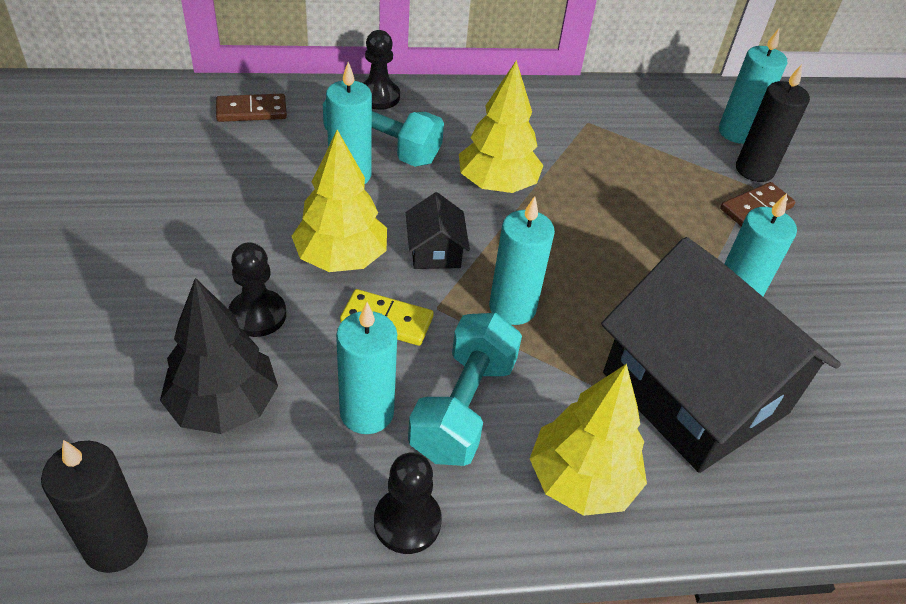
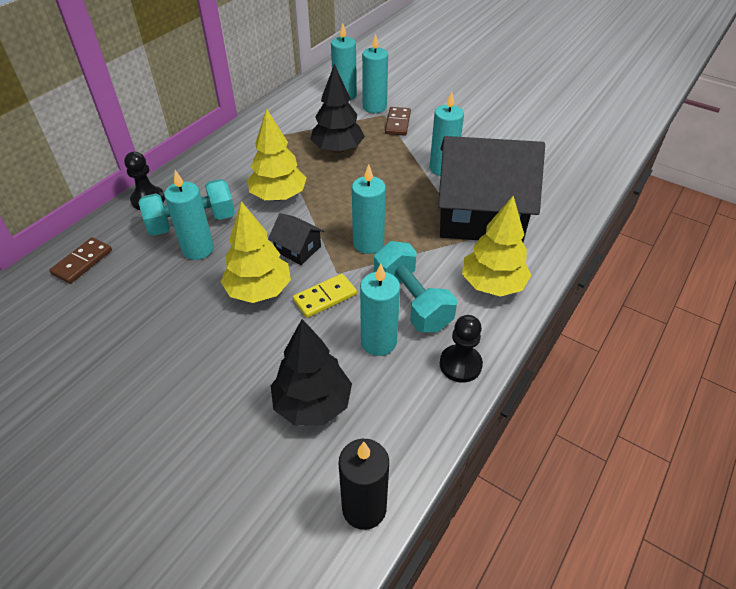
camera: 45 degrees left, 0 degrees up
(257, 315) = (261, 352): black pawn -> none
(635, 184) = (337, 149): none -> black tree
(754, 170) = (374, 107): black candle -> turquoise candle

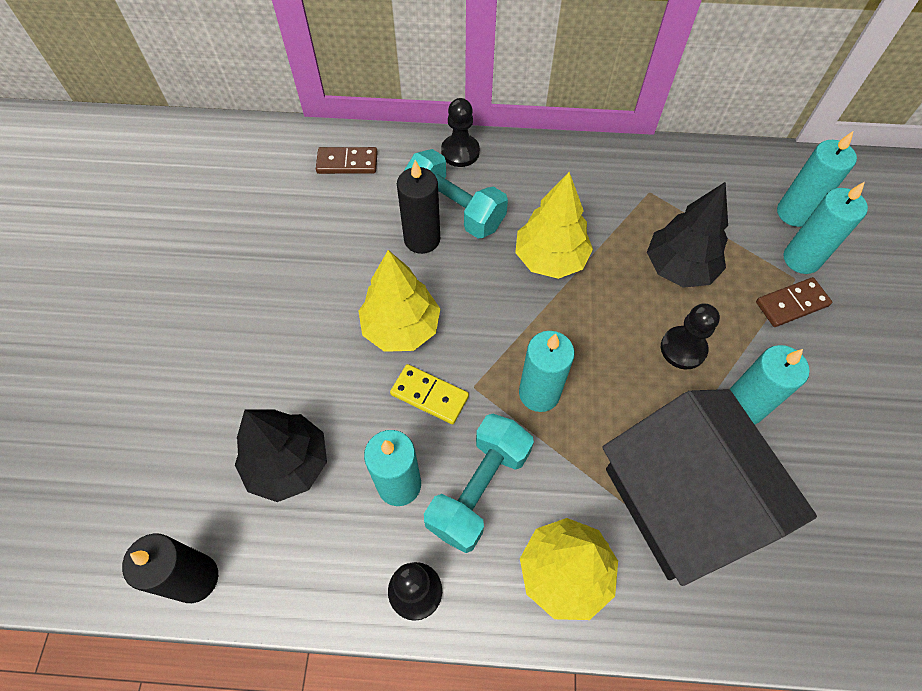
camera: 60 degrees right, 15 degrees up
(198, 249) = (422, 239): turquoise candle -> black candle
(298, 249) = (482, 327): black house -> none
(390, 172) = (683, 348): none -> black pawn

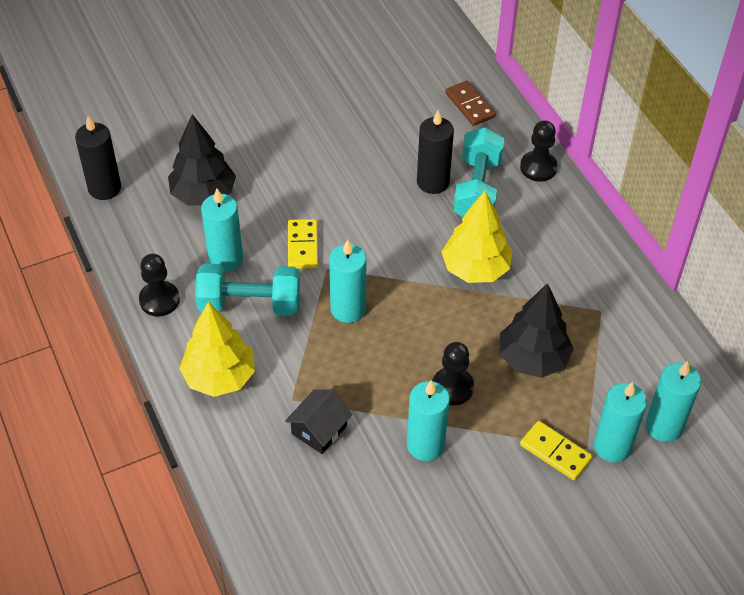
camera: 60 degrees right, 10 degrees down
(401, 328) = (346, 205): yellow tree -> none
(683, 499) = (319, 430): black house -> black house, size x0.40
(791, 304) = (555, 452): brown domino -> yellow domino

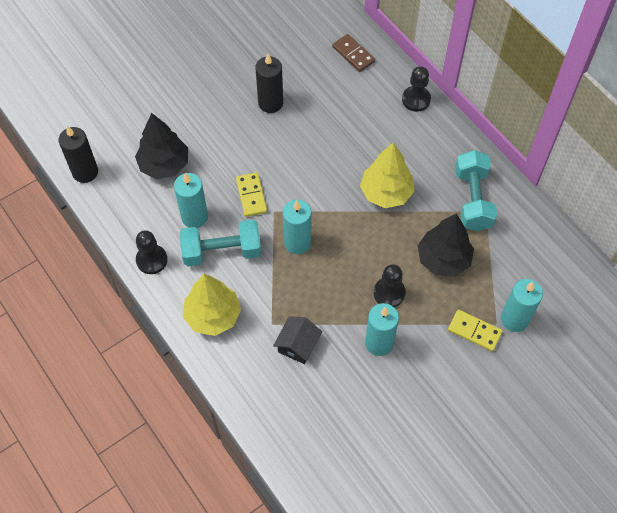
camera: 10 degrees left, 10 degrees up
(433, 182) = (339, 125): black candle -> black candle (270, 103)
(477, 189) = (373, 125): turquoise dumbbell -> turquoise dumbbell (472, 200)
(663, 426) = (548, 297): turquoise candle -> none

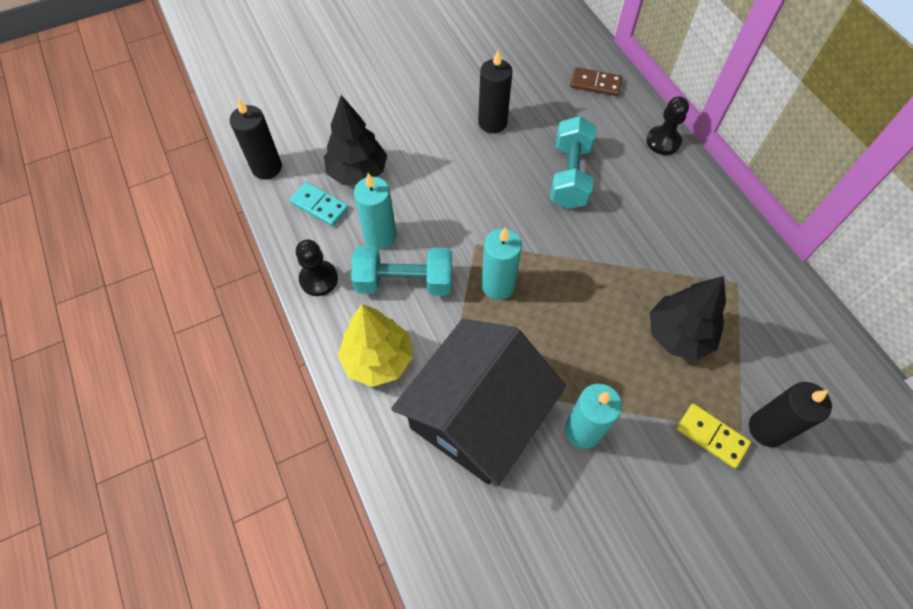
camera: 10 degrees right, 0 degrees up
(138, 198) = (319, 205): none -> turquoise domino
(251, 196) = (451, 222): yellow domino -> none
(298, 345) = (477, 415): black house -> black house, size x2.48
(353, 54) = (595, 84): brown domino -> brown domino turned 45 degrees counterclockwise
(386, 193) = (615, 242): yellow tree -> none
(389, 293) = (604, 366): black pawn -> none
(472, 200) = (722, 266): turquoise dumbbell -> turquoise dumbbell (570, 176)
(514, 319) = (767, 429): turquoise candle -> black candle

